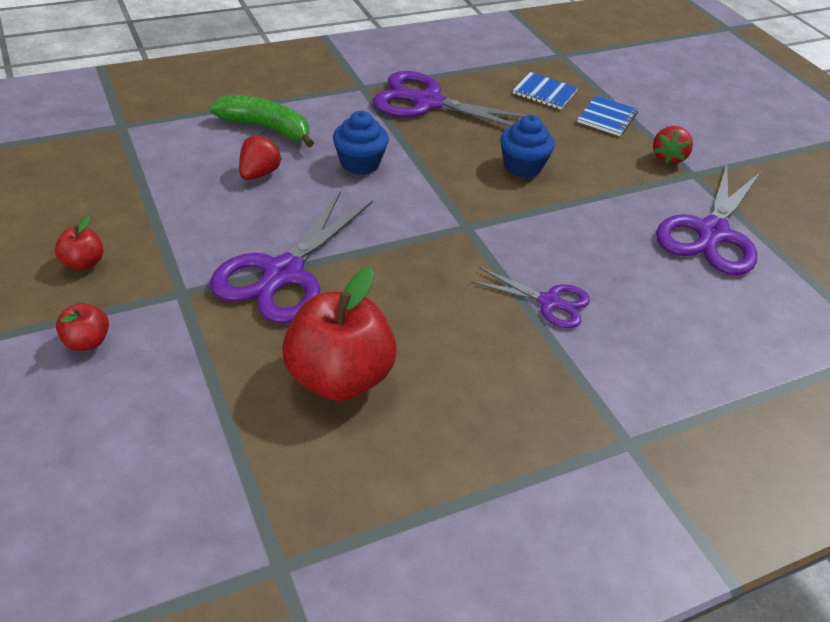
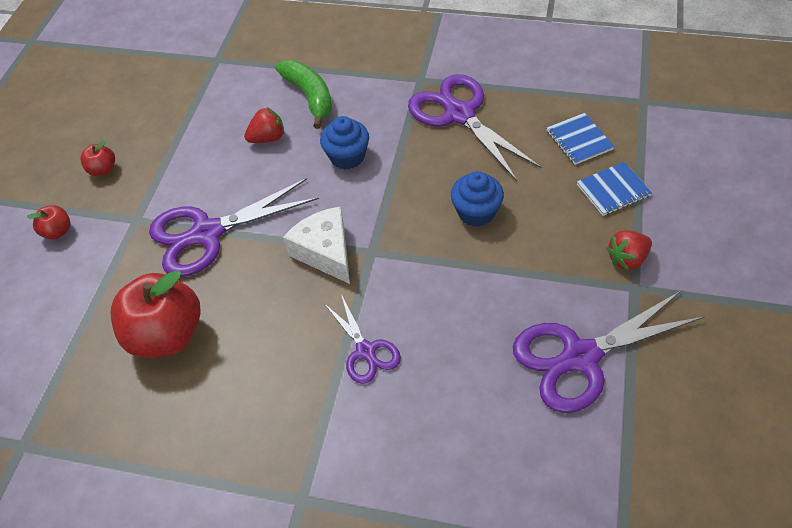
camera: 45 degrees right, 10 degrees up
(424, 243) = (325, 252): none -> white cheese

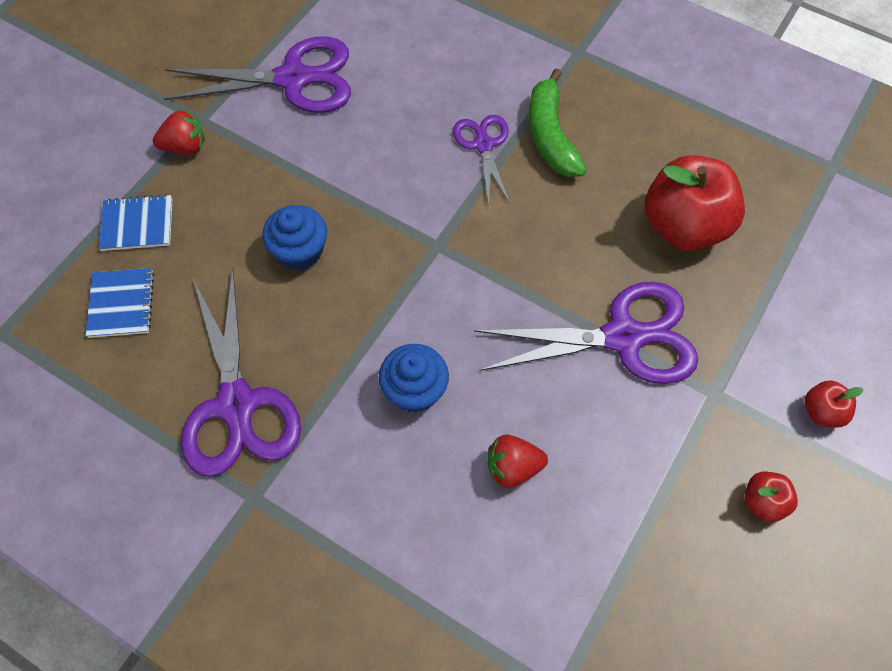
camera: 165 degrees left, 10 degrees up
(310, 96) = (428, 530): green banana -> green banana (550, 136)
(325, 252) = (488, 262): white cheese -> none

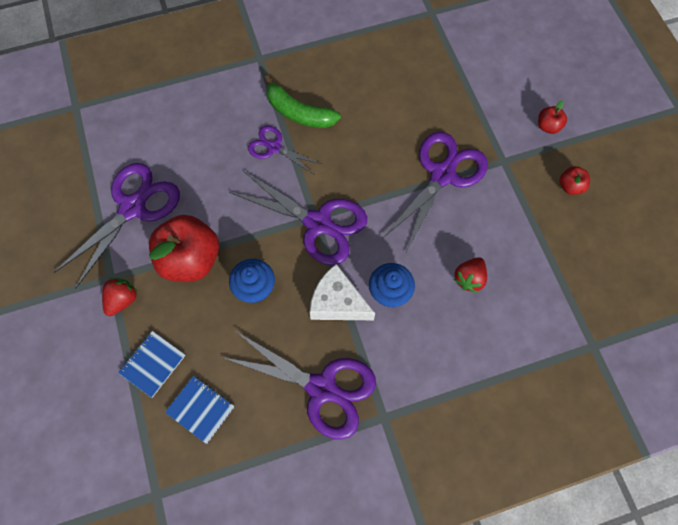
camera: 50 degrees left, 5 degrees up
(353, 345) = (337, 302): none -> white cheese
(433, 254) = (318, 223): none -> purple scissors
(684, 226) = (406, 99): red apple -> red apple (190, 259)

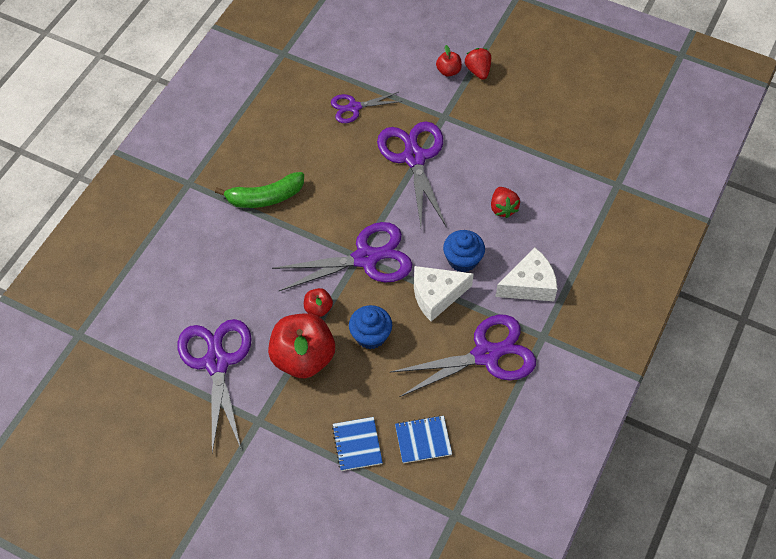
camera: 45 degrees left, 10 degrees down
(122, 300) = (285, 426): red strawberry -> red strawberry (478, 71)
(274, 147) = (275, 235): purple scissors -> purple scissors (354, 107)
(420, 363) = (529, 284): none -> white cheese
(570, 186) = (503, 99): red apple -> red apple (318, 308)

